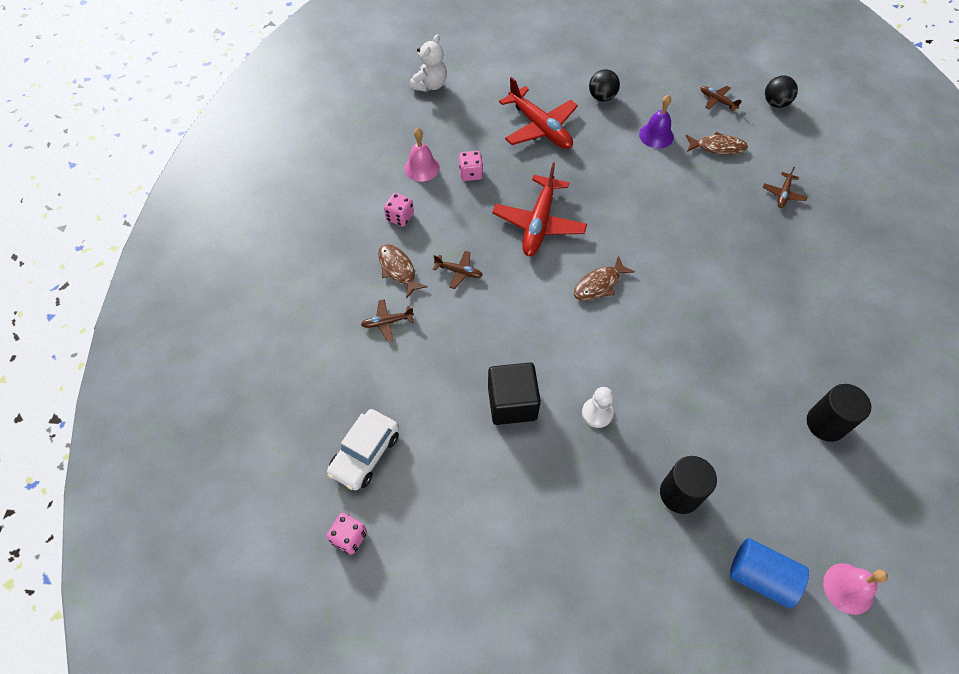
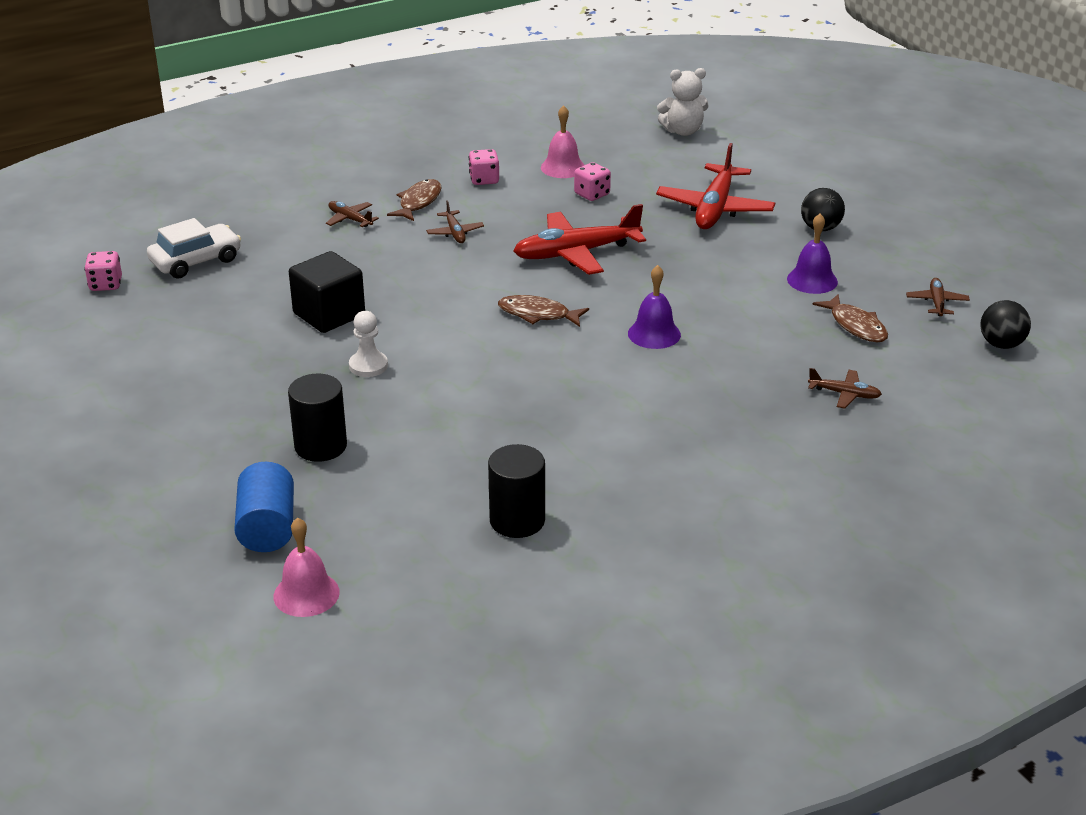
camera: 55 degrees right, 25 degrees down
(365, 453) = (196, 261): white car -> white car turned 150 degrees clockwise
(663, 240) = (654, 334): none -> purple bell
(783, 194) = (844, 394): brown plane -> brown plane turned 150 degrees counterclockwise

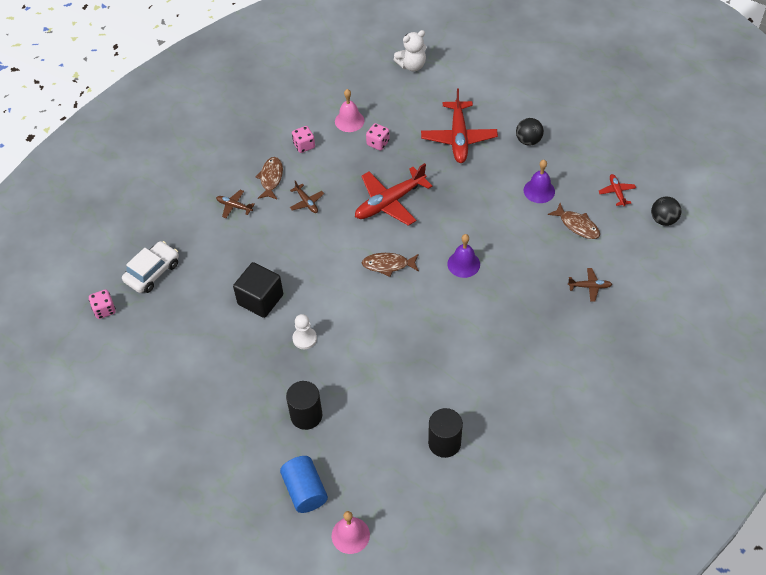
camera: 15 degrees left, 20 degrees up
(937, 302) = (616, 192): brown plane -> red plane

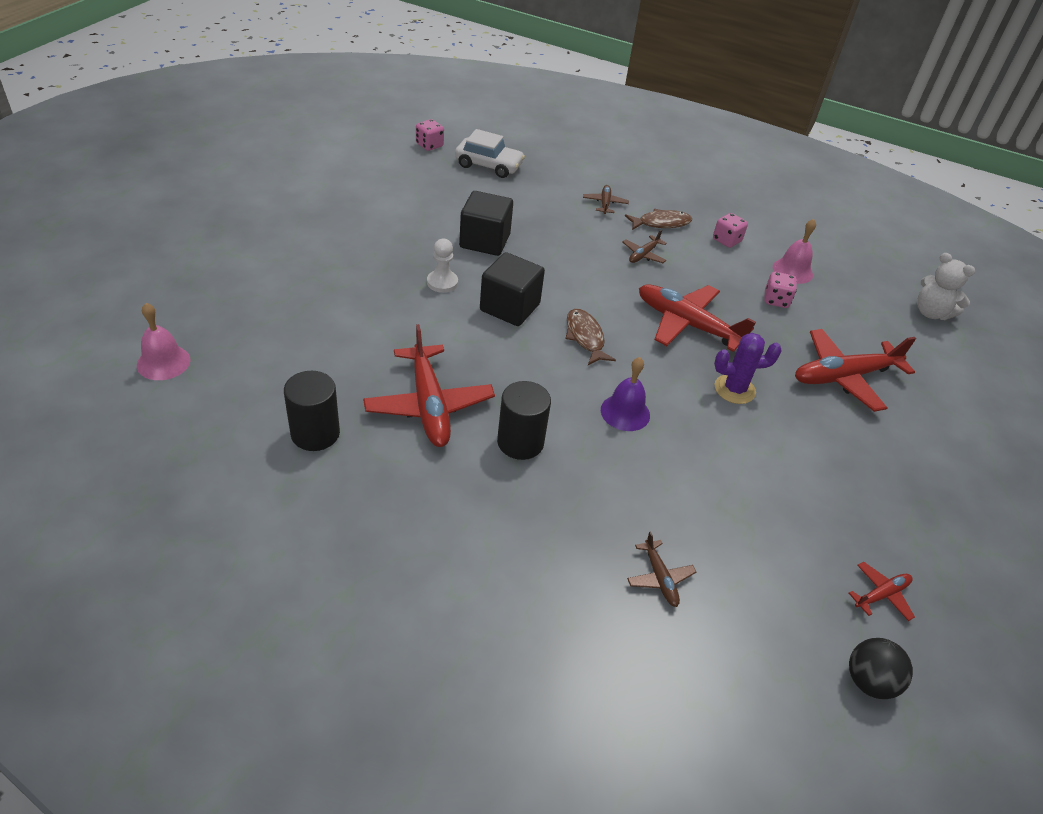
camera: 65 degrees right, 10 degrees down
(305, 491) = (225, 314): blue cylinder -> none
(306, 415) = (332, 300): black cylinder -> black cylinder (520, 442)
(345, 302) = (510, 307): none -> black cube
(433, 372) = (429, 405): none -> red plane
(456, 199) = (734, 389): none -> purple cactus
(528, 140) = (899, 457): black ball -> none
(539, 191) = (812, 483): purple bell -> none
(577, 225) = (775, 544): brown fish -> none

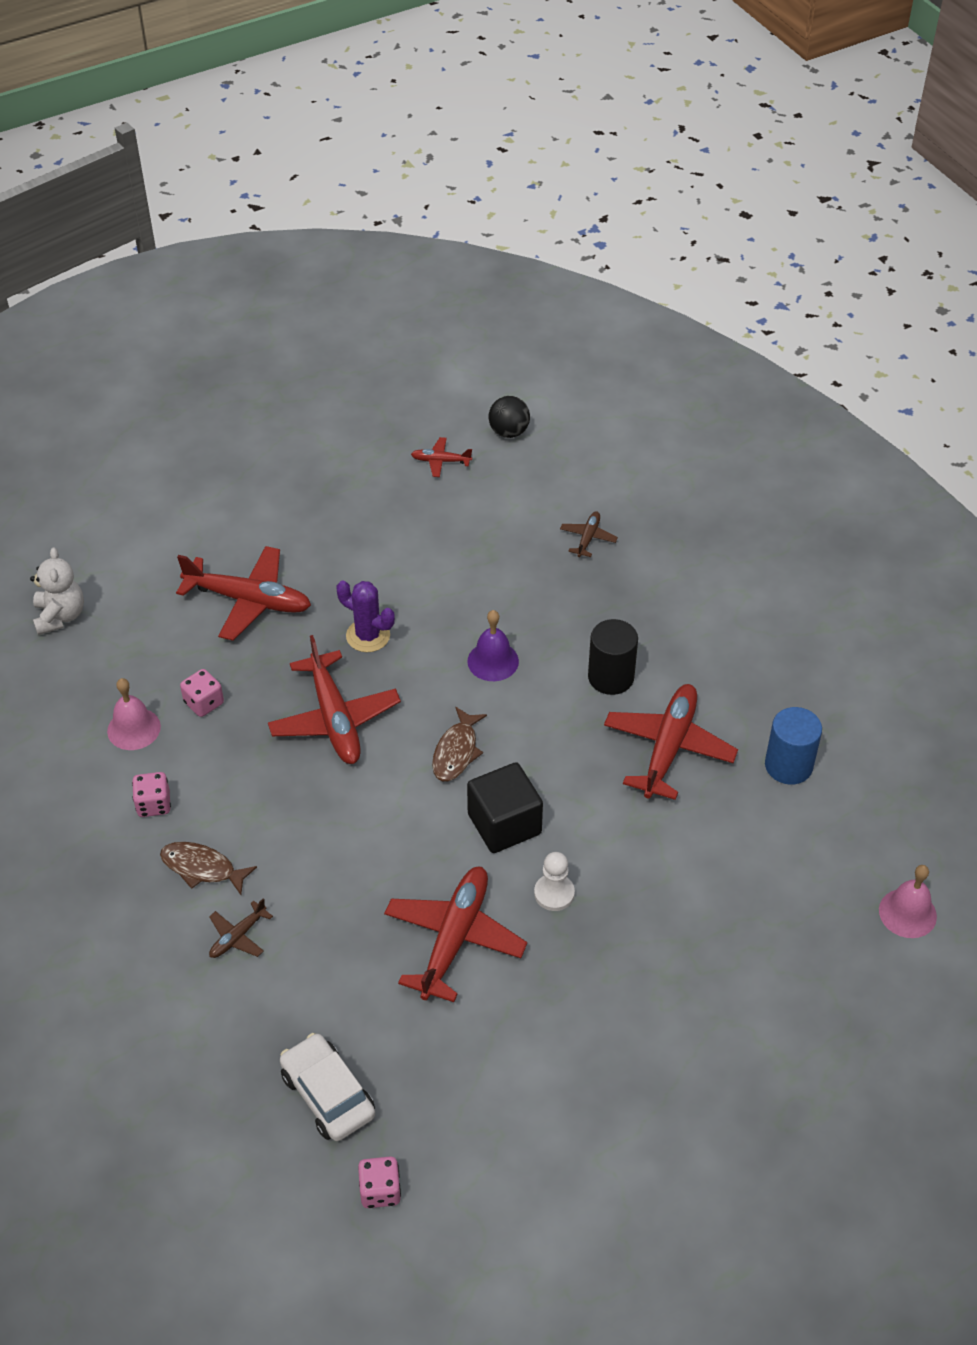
camera: 140 degrees left, 5 degrees up
(315, 433) = (788, 765): black cylinder -> blue cylinder
(485, 241) = (454, 938): black cube -> red plane
(643, 255) = (280, 829): brown plane -> none

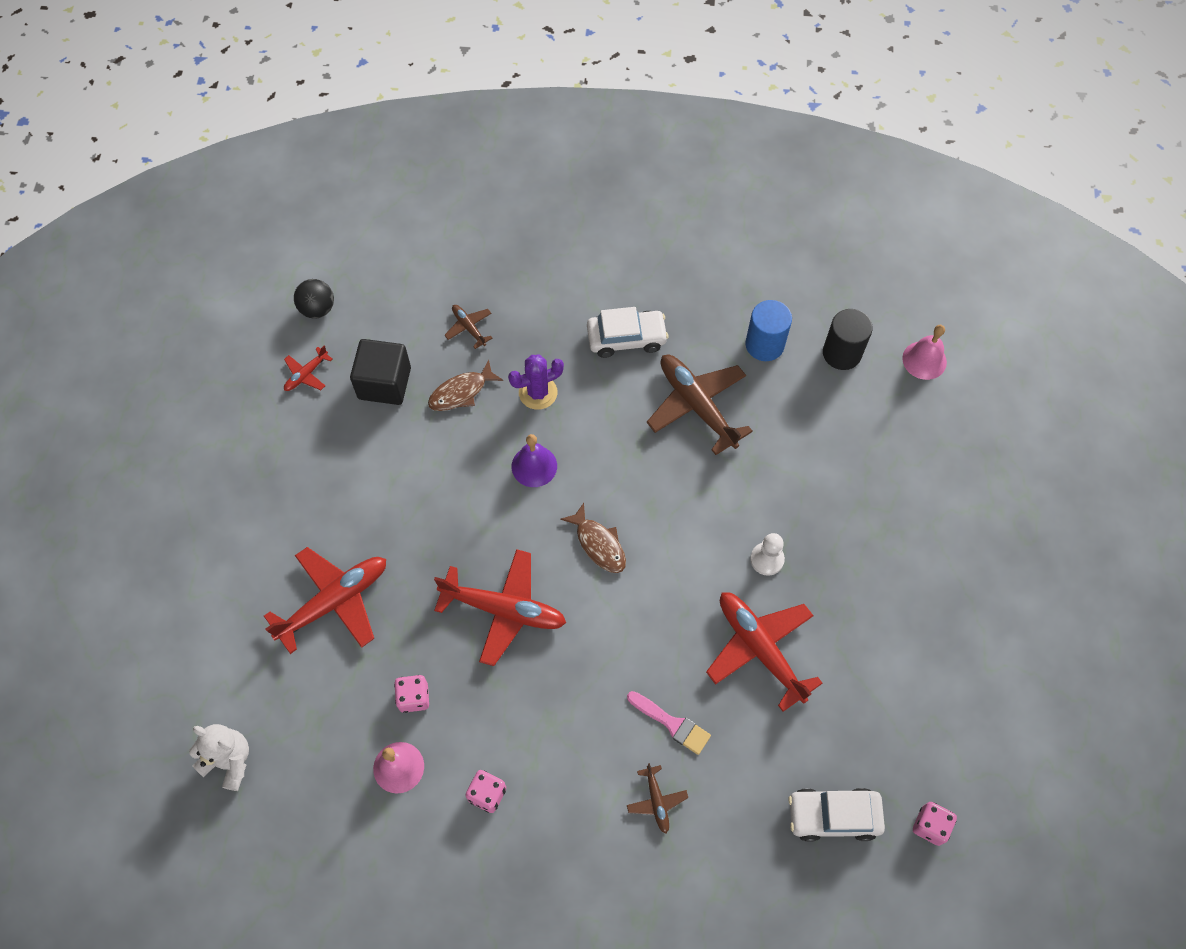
camera: 55 degrees left, 15 degrees up
(202, 868) = (575, 791): brown fish -> brown fish (461, 392)
(322, 907) = (672, 724): none -> pink brush
(368, 636) = (441, 536): purple cactus -> purple cactus (538, 392)
(504, 824) = (686, 553): black cube -> black cube (384, 383)
(611, 677) = (608, 399): black cylinder -> black cylinder (842, 353)
(668, 748) = (697, 405): red plane -> brown plane
(688, 654) = (626, 338): none -> white car

